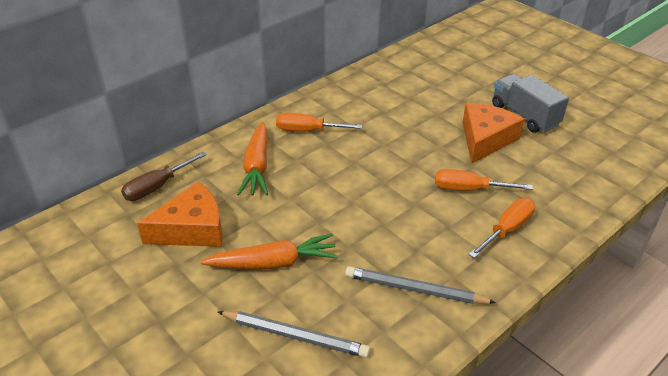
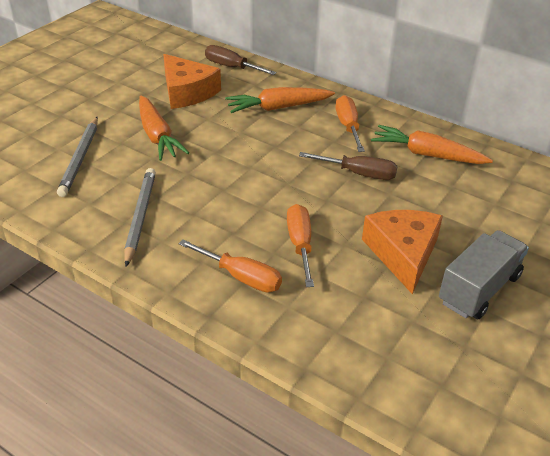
camera: 75 degrees right, 0 degrees up
(364, 99) = (427, 154): none -> orange carrot
(381, 139) = (359, 174): none -> brown screwdriver
(485, 139) = (403, 254): orange cheese -> orange cheese turned 105 degrees counterclockwise

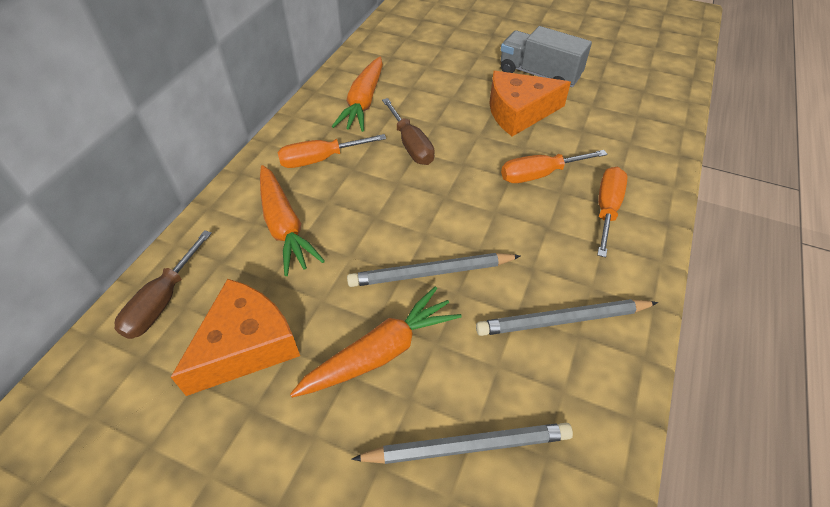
camera: 100 degrees left, 10 degrees up
(210, 164) = (431, 273): none -> grey pencil
(359, 174) = (411, 145): brown screwdriver -> brown screwdriver turned 150 degrees clockwise

